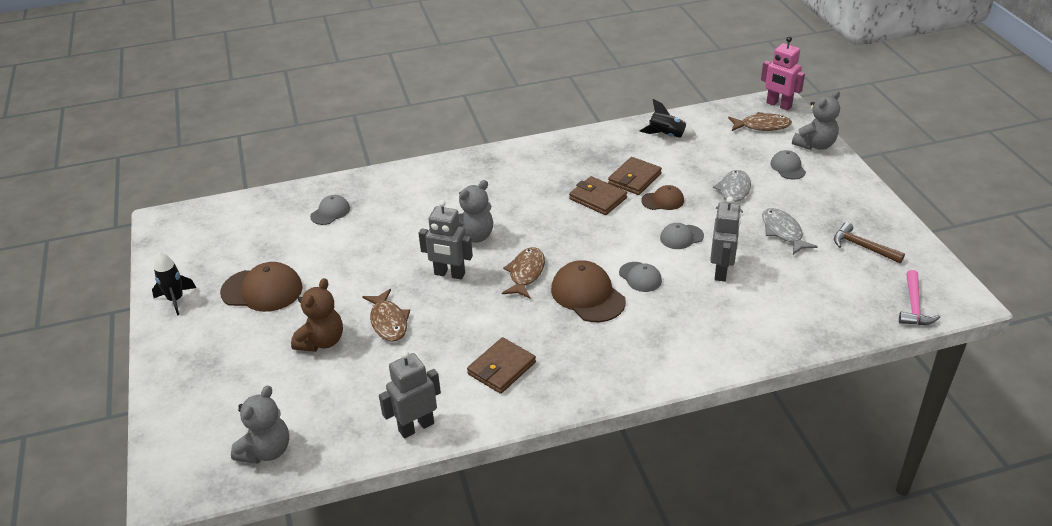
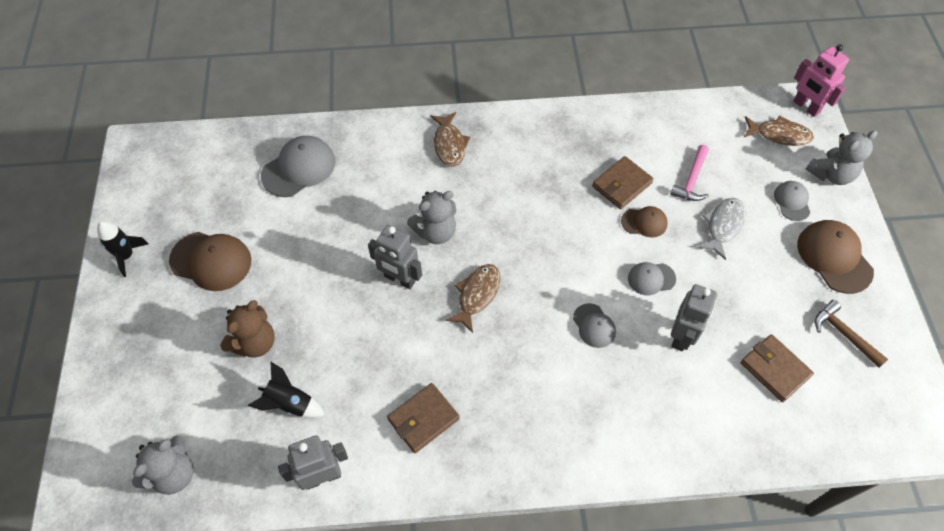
camera: 10 degrees right, 20 degrees up
(330, 212) = (299, 168): grey cap -> grey cap, size x1.75
(388, 322) = (325, 331): brown fish -> brown fish (449, 144)
(587, 295) = (533, 339): brown cap -> brown cap (834, 257)
(598, 198) = (576, 205): brown wallet -> brown wallet (774, 369)
(666, 135) = (671, 128): black rocket -> black rocket (289, 403)
(783, 232) = (762, 294): grey fish -> none
(914, 306) = (877, 431): pink hammer -> pink hammer (691, 180)

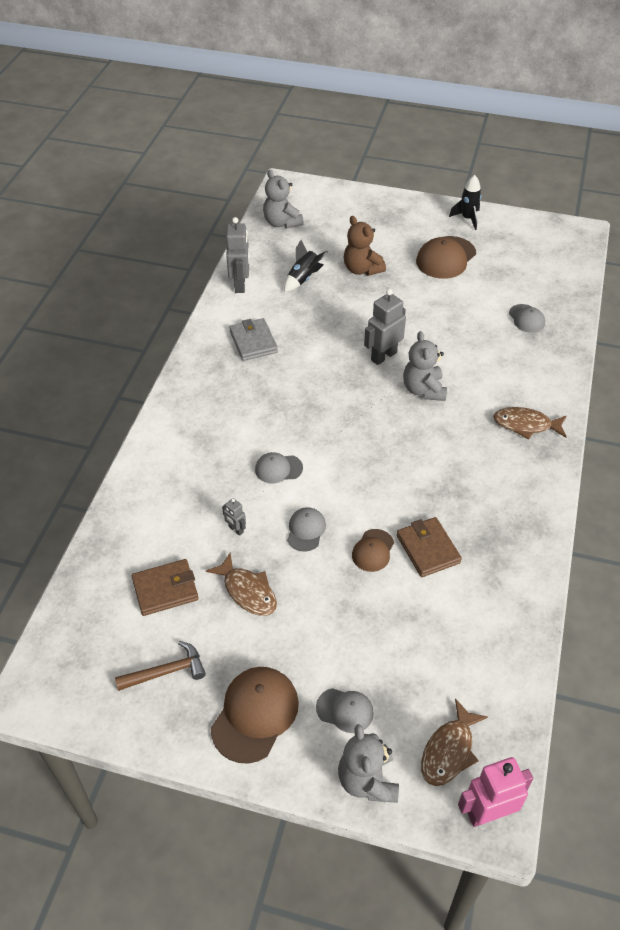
camera: 110 degrees right, 10 degrees down
(299, 168) = (526, 319): grey cap -> grey cap, size x0.57
(423, 419) = (253, 342): brown wallet -> grey wallet
(477, 295) = (346, 400): brown fish -> brown fish (247, 591)
(681, 336) = (236, 529): grey robot -> grey robot, size x0.50
(691, 180) = (411, 618): pink hammer -> none
(723, 226) = (340, 621): grey fish -> none
(834, 257) = (255, 714): brown cap -> brown cap turned 60 degrees counterclockwise

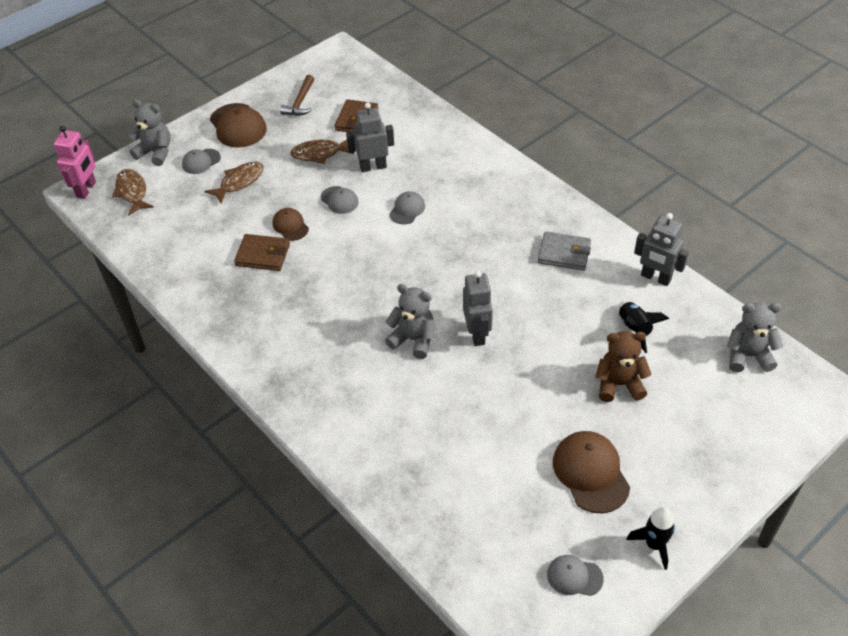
camera: 125 degrees right, 0 degrees up
(236, 529) = (373, 167): grey robot -> grey robot, size x1.99
(525, 425) = (313, 387): brown fish -> brown fish (239, 182)
(526, 319) = (440, 484): grey cap -> grey cap (574, 576)

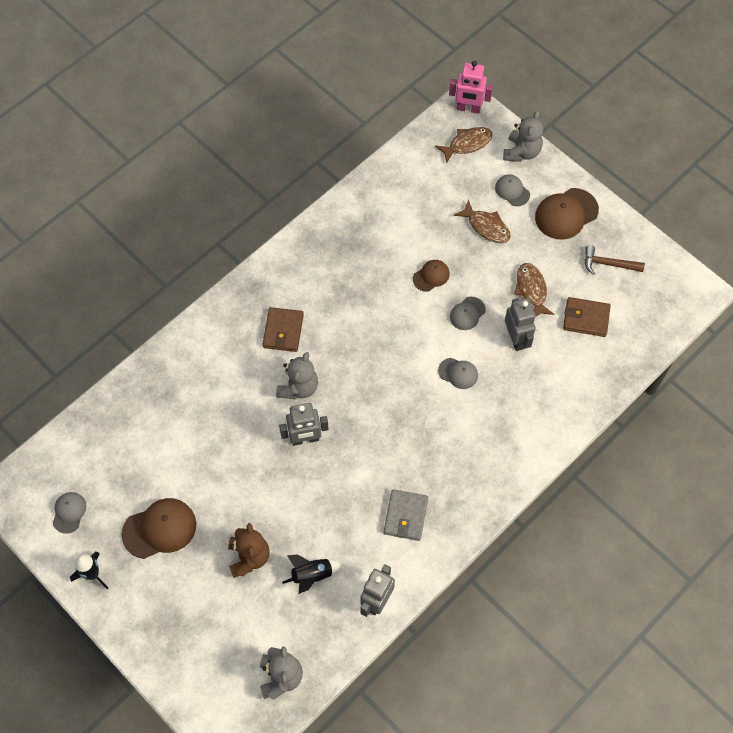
camera: 85 degrees right, 15 degrees up
(263, 255) = (394, 259): brown wallet -> brown wallet (283, 331)

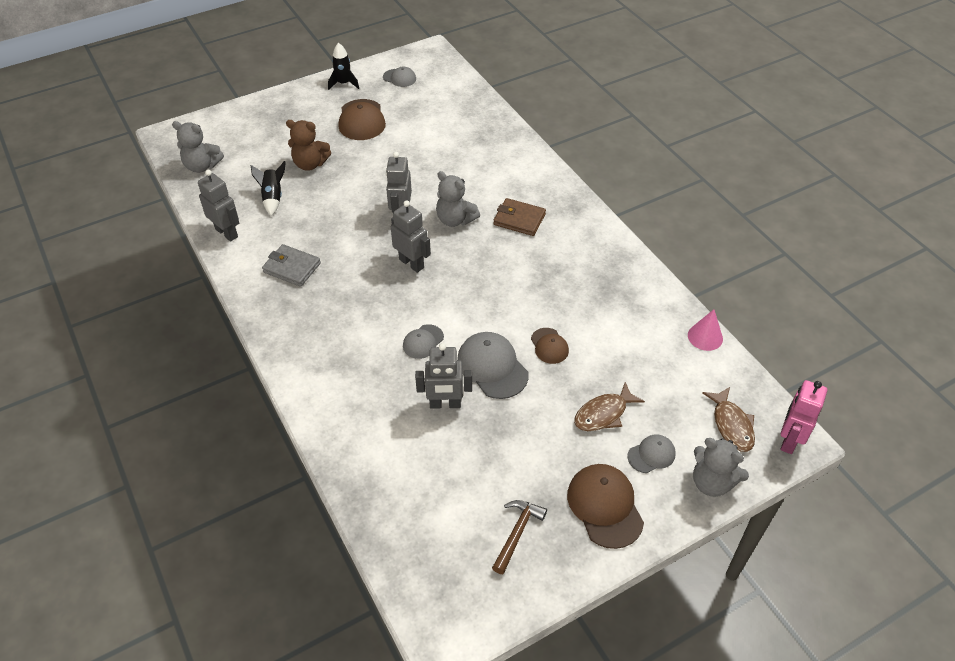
camera: 105 degrees right, 15 degrees down
(368, 409) = (411, 263): none -> grey robot
(385, 168) = (705, 337): none -> pink cone
(467, 313) = (492, 367): grey cap -> grey cap, size x1.75
(531, 290) = (504, 436): brown fish -> none
(586, 318) = (447, 483): brown wallet -> none

